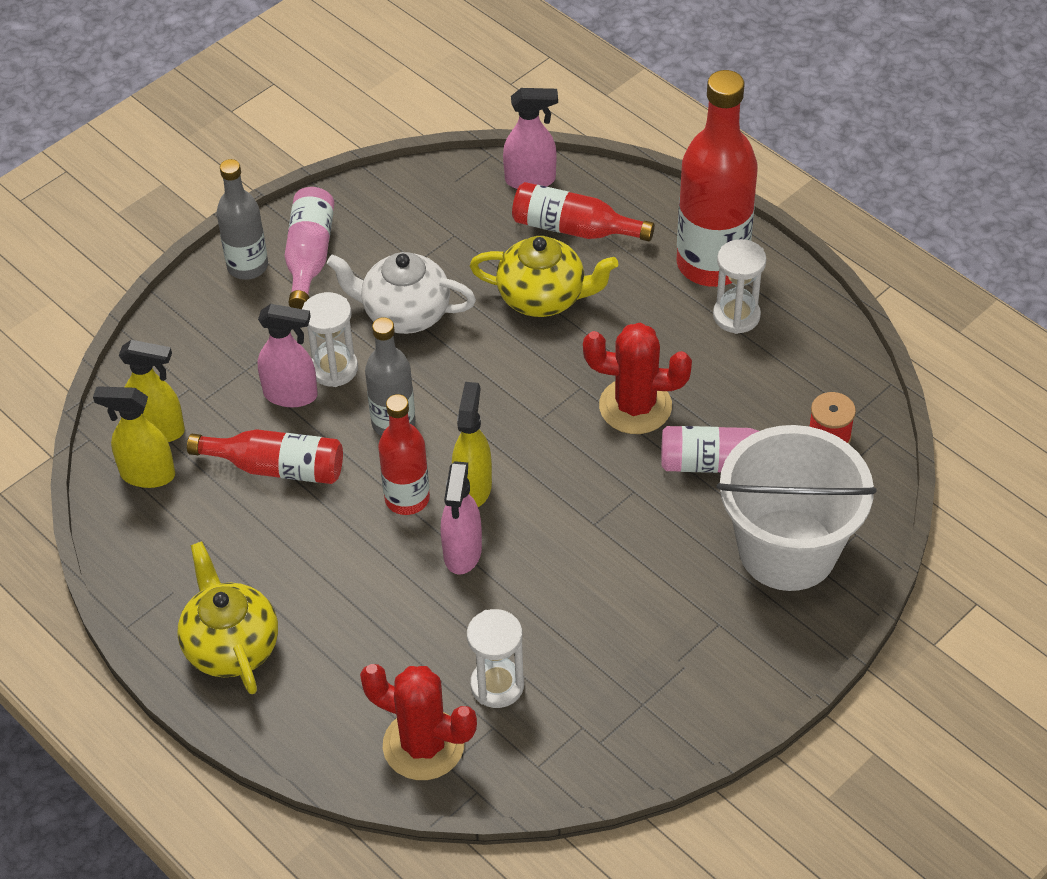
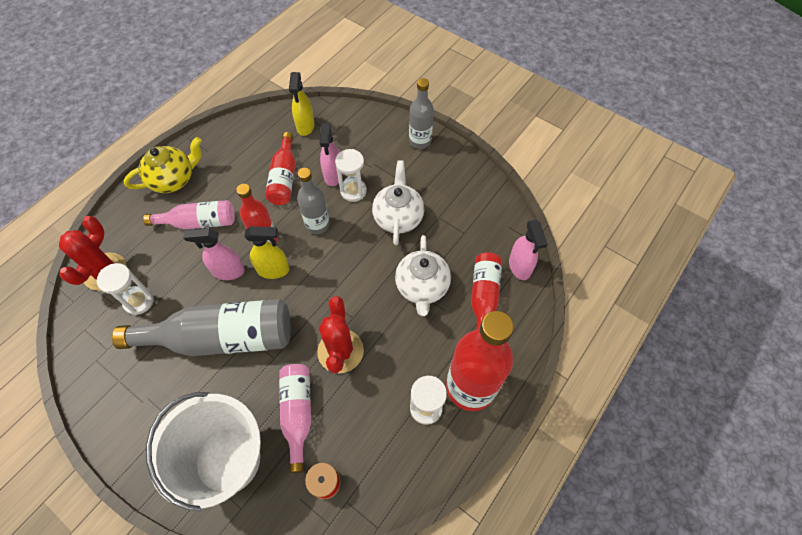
camera: 80 degrees right, 10 degrees up
(147, 474) = (277, 127): yellow spray bottle -> none
(309, 256) = (432, 166): pink bottle -> pink bottle (199, 222)
(543, 297) = (422, 287): yellow teapot -> white teapot
(588, 560) = (222, 337): none -> grey bottle

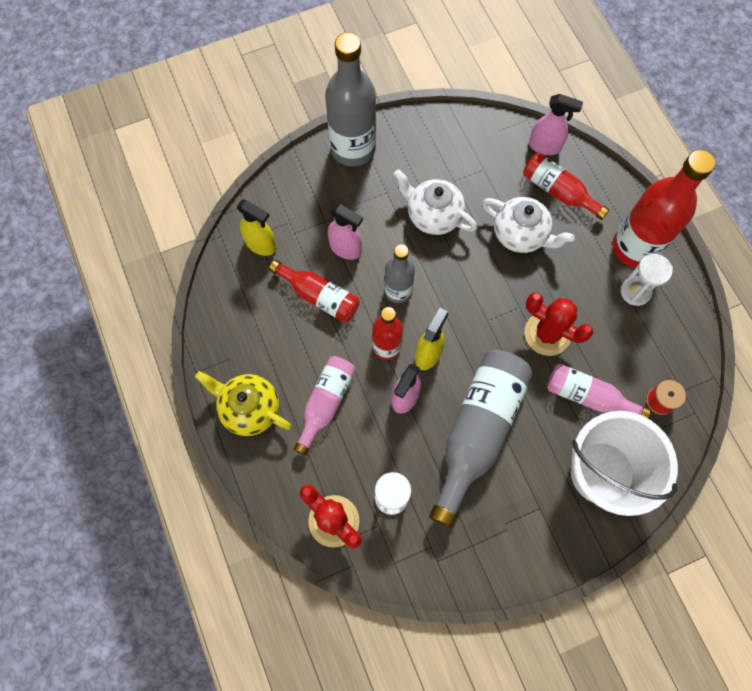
camera: 60 degrees left, 10 degrees up
(173, 179) = (249, 408): yellow teapot -> yellow teapot turned 60 degrees counterclockwise
(353, 191) = (377, 239): white hourglass -> none
(420, 141) = (353, 149): grey bottle -> grey bottle, size x1.73

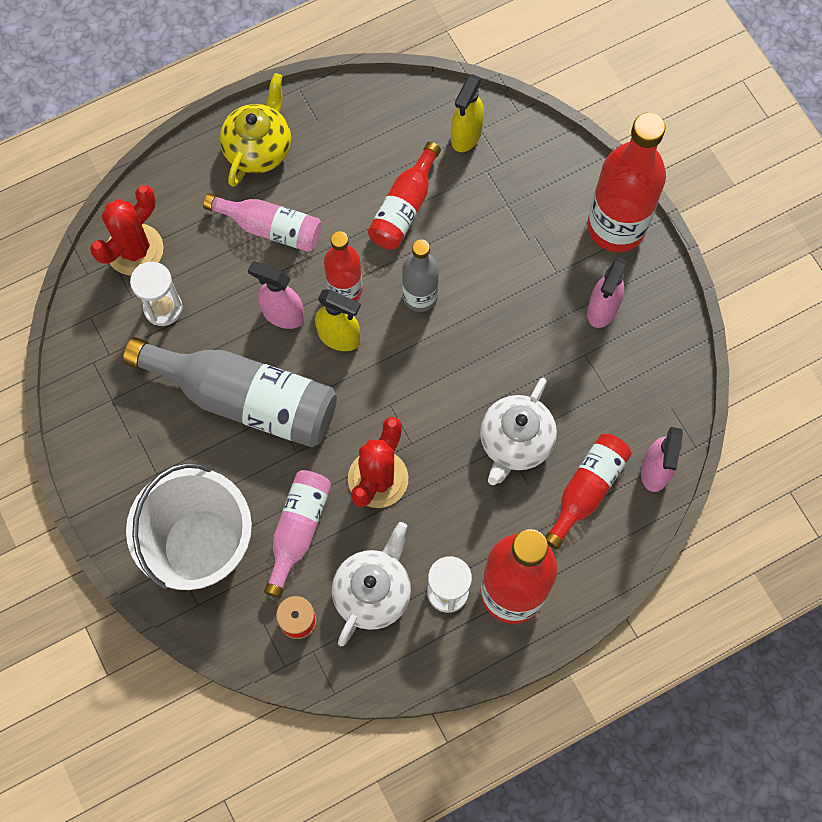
camera: 85 degrees right, 0 degrees up
(345, 248) = (471, 231): pink spray bottle -> pink spray bottle (602, 309)
(353, 149) = (616, 227): grey bottle -> red bottle
(433, 215) = (530, 331): white teapot -> white teapot (373, 592)

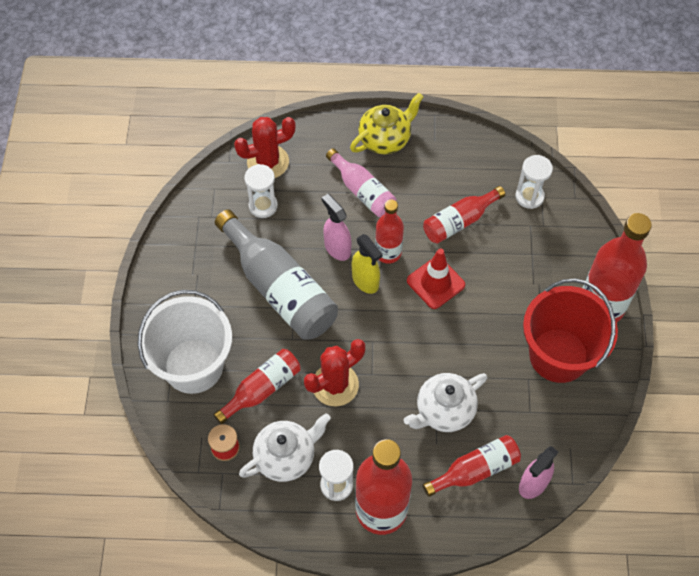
camera: 30 degrees right, 10 degrees down
(298, 530) = (262, 389): pink bottle -> red bottle
(420, 296) = (435, 283): grey bottle -> red traffic cone
(466, 136) = (529, 196): yellow spray bottle -> white hourglass
(602, 309) = (558, 355): pink spray bottle -> red bucket

